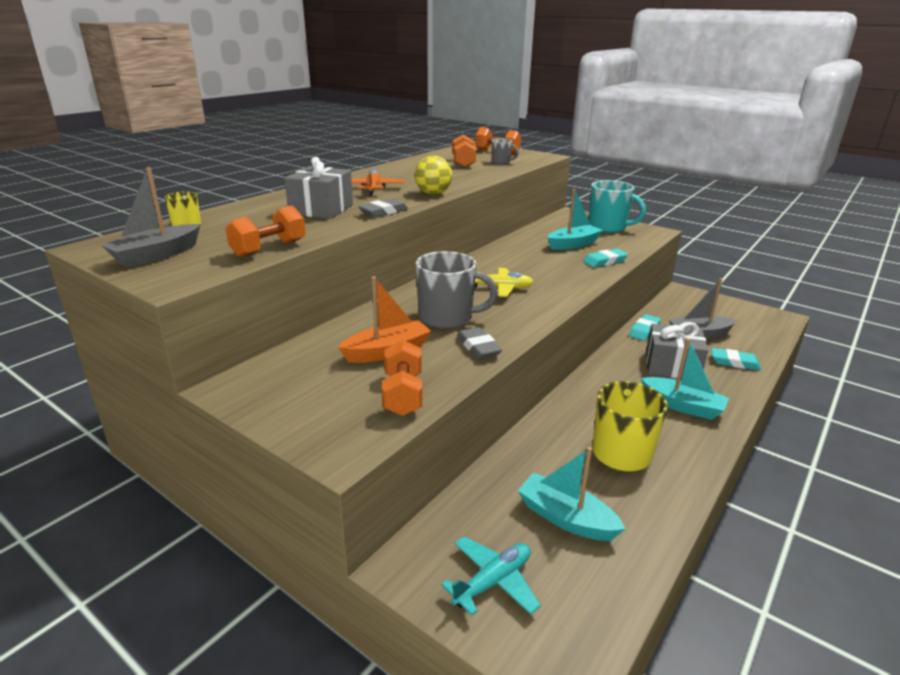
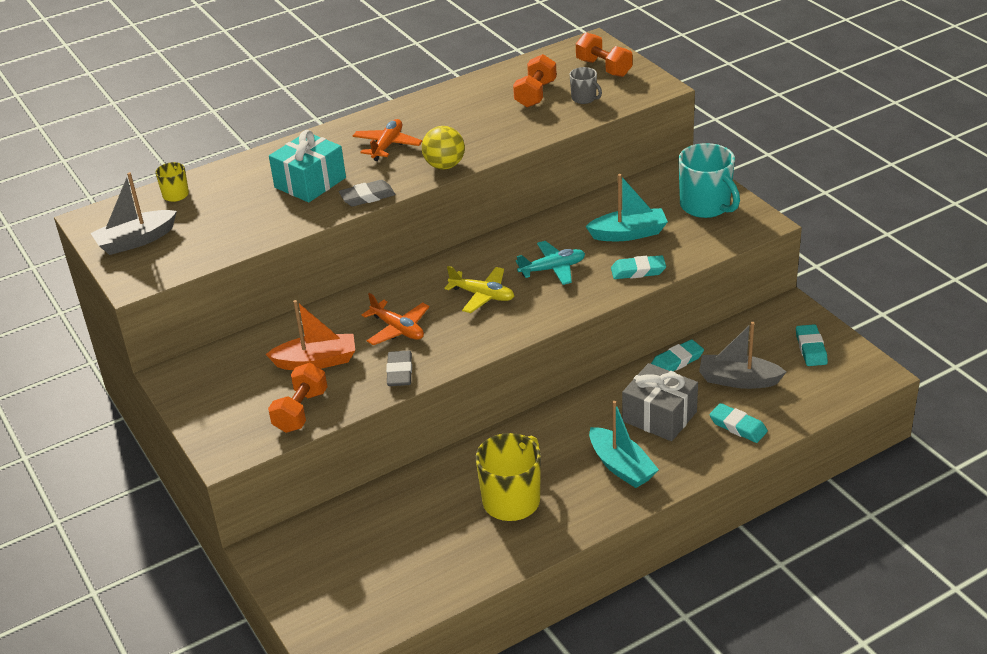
camera: 25 degrees right, 10 degrees up
(269, 249) = (229, 246): orange dumbbell -> none
(321, 209) = (310, 182): grey gift -> turquoise gift
(447, 318) = (398, 329): grey mug -> orange plane
(493, 582) = (321, 578): turquoise plane -> turquoise plane (552, 269)
(566, 518) = (413, 546): turquoise boat -> none
(723, 310) = (811, 348): none -> turquoise eraser

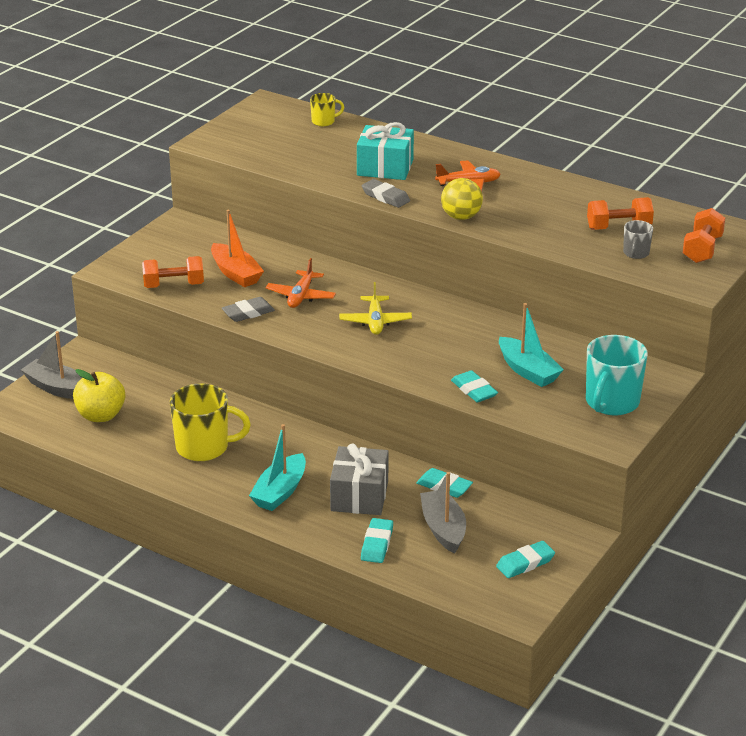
camera: 60 degrees right, 5 degrees down
(136, 240) = (253, 126): grey boat -> grey boat (57, 388)
(398, 566) = (101, 415): none -> yellow apple
(552, 269) = (440, 345): turquoise plane -> none

